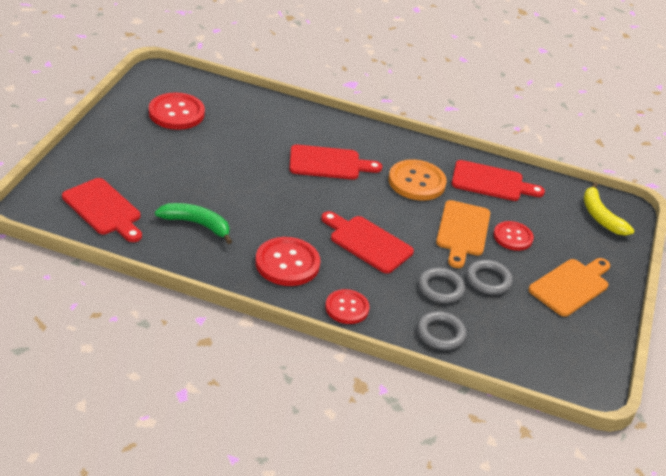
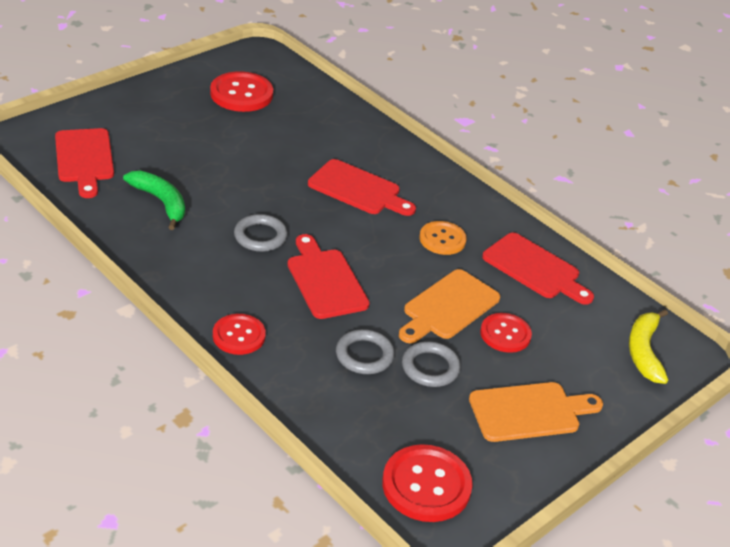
camera: 30 degrees right, 0 degrees up
(287, 263) = (217, 270): red button -> red button (426, 485)
(416, 182) = (442, 239): orange button -> orange button, size x0.66
(440, 333) = (319, 400): grey ring -> grey ring (260, 236)

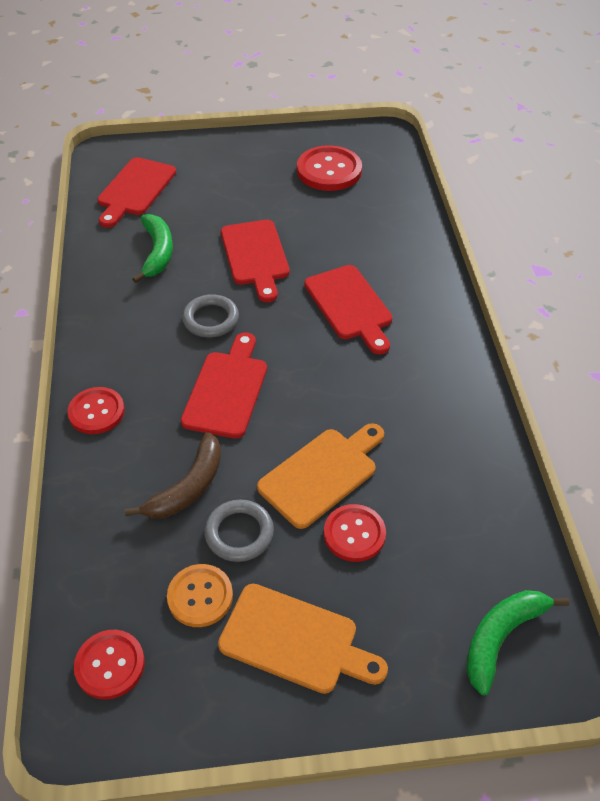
camera: 40 degrees right, 10 degrees up
(364, 355) = (188, 487): grey ring -> brown banana
(426, 485) = (110, 665): red button -> red button, size x0.66
(442, 239) = (387, 394): orange button -> orange button (200, 596)
(448, 307) = (322, 474): orange cutting board -> orange cutting board turned 150 degrees clockwise
(535, 268) = (460, 472): red cutting board -> red cutting board (255, 256)
(644, 351) = (501, 637): yellow banana -> green banana

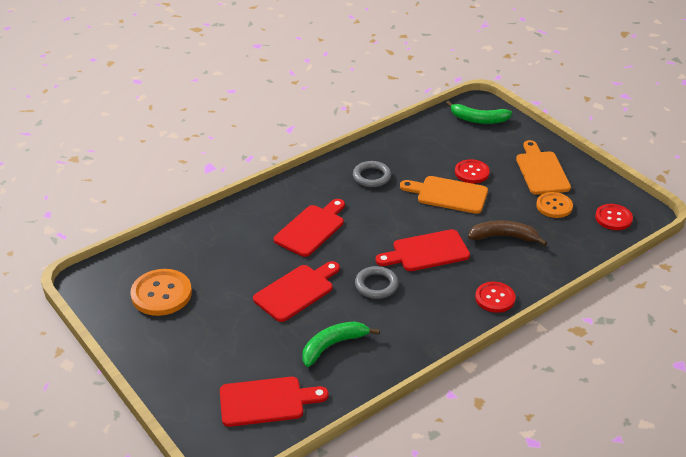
camera: 120 degrees left, 10 degrees down
(239, 533) = (510, 208): grey ring -> grey ring (371, 176)
(329, 170) = (161, 294): red button -> orange button

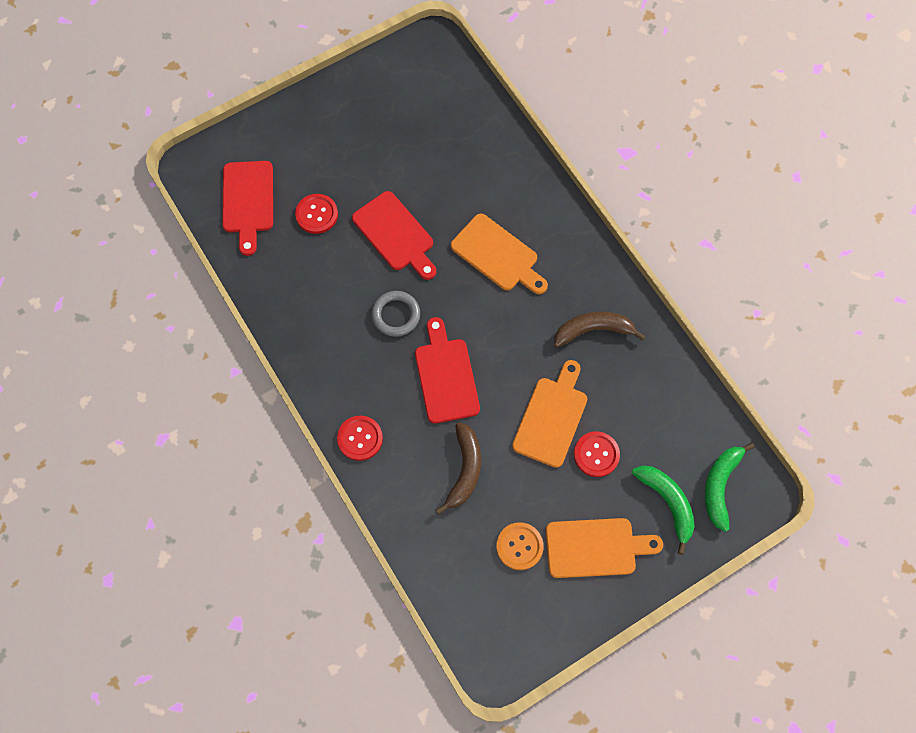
camera: 95 degrees right, 30 degrees up
(161, 294) = (406, 109): orange button -> none
(311, 228) = (498, 255): red cutting board -> orange cutting board
(333, 345) = (311, 264): green banana -> green banana (667, 503)
(371, 176) = (593, 330): grey ring -> brown banana
(613, 218) = (489, 618): red button -> red button (316, 214)

